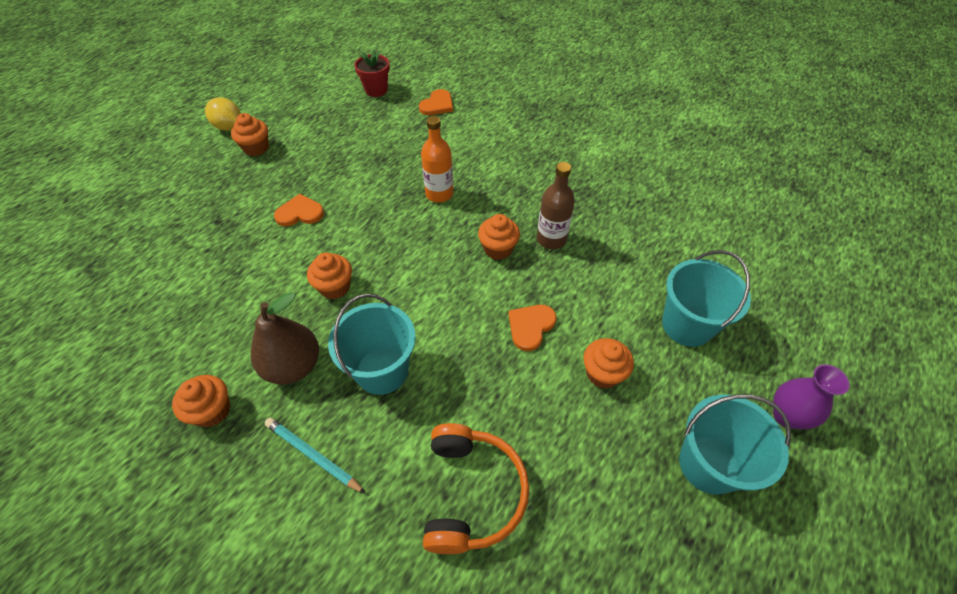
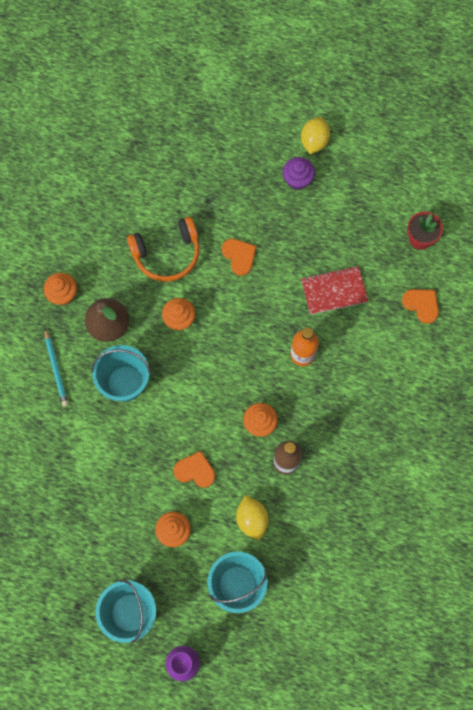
camera: 70 degrees right, 20 degrees up
(256, 148) = (297, 180): orange cupcake -> purple cupcake
(313, 455) = (56, 369): turquoise pencil -> turquoise pencil turned 150 degrees clockwise
(387, 154) = (334, 291): none -> red notebook
(437, 105) = (421, 305): orange heart -> orange heart turned 150 degrees counterclockwise
(472, 492) = (65, 471): orange headphones -> orange headphones (167, 254)
(609, 288) = (252, 519): none -> yellow lemon

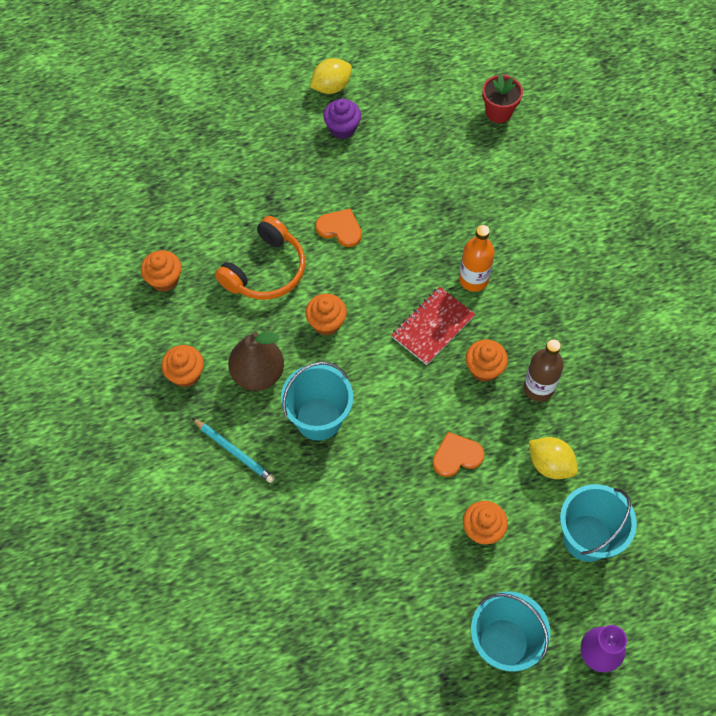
camera: 35 degrees left, 10 degrees down
(96, 217) = (164, 279): none -> orange cupcake
(314, 141) = (331, 87): yellow lemon -> yellow lemon turned 75 degrees clockwise
(334, 291) = (457, 204): red notebook -> red notebook (433, 327)
(421, 305) = (547, 167): orange heart -> none

